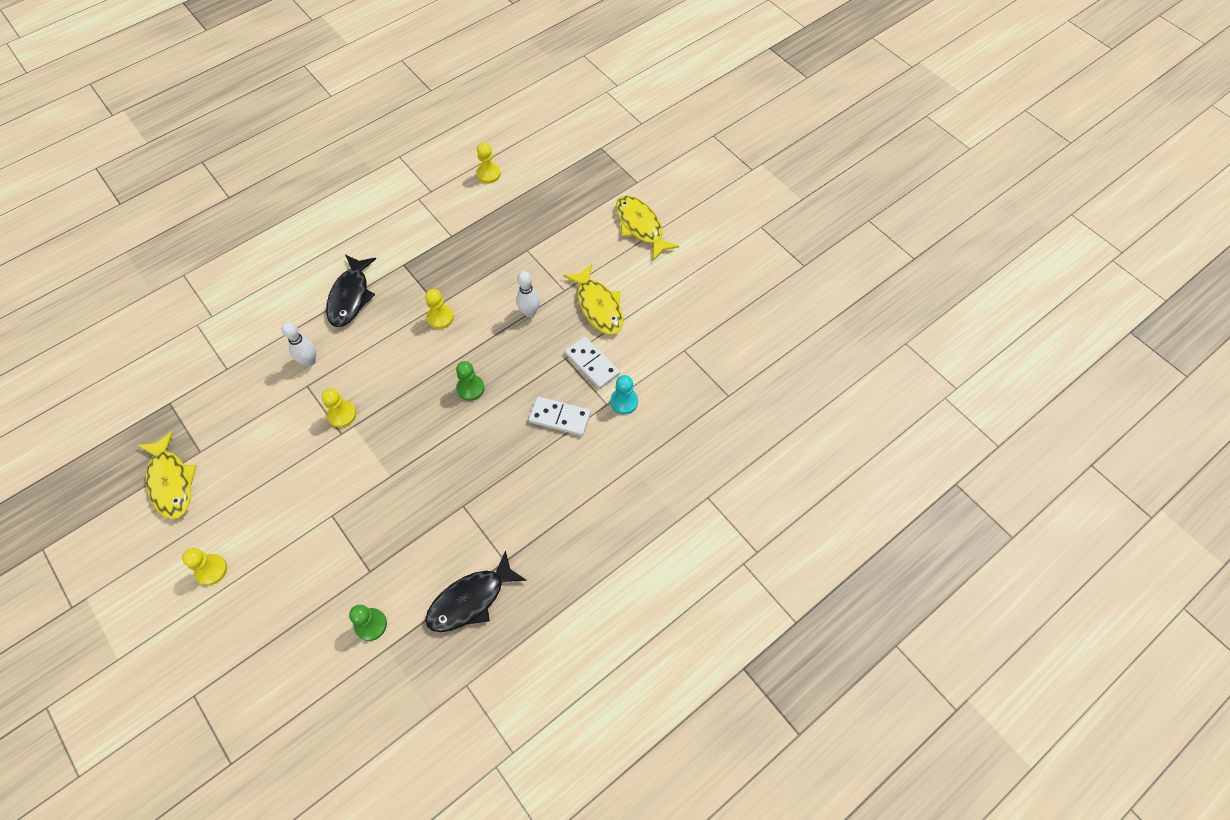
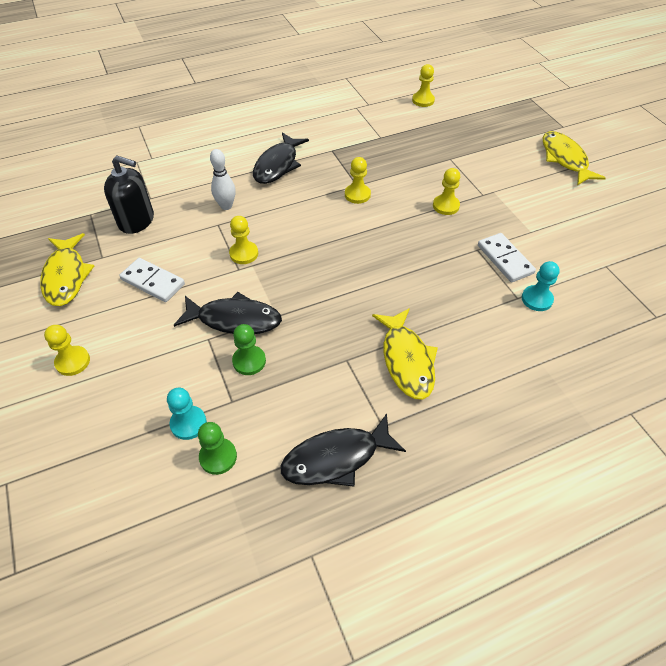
camera: 15 degrees right, 10 degrees down
(221, 400) = (136, 220): none -> black soap dispenser
(336, 601) = (188, 423): none -> turquoise pawn
(351, 489) = (234, 319): none -> black fish
(470, 388) = (375, 256): green pawn -> green pawn (249, 361)
(529, 312) = (446, 206): white bowling pin -> yellow pawn
(559, 417) = (465, 300): white domino -> white domino (153, 282)
(598, 306) = (516, 213): yellow fish -> yellow fish (406, 360)

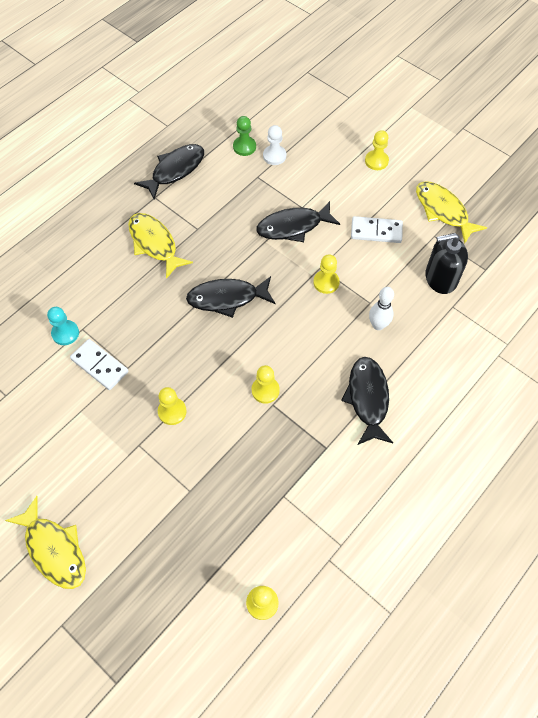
camera: 155 degrees right, 10 degrees up
(188, 423) = (274, 156): turquoise pawn -> white pawn
(249, 361) = (263, 203): green pawn -> none
(351, 274) = (227, 298): none -> black fish

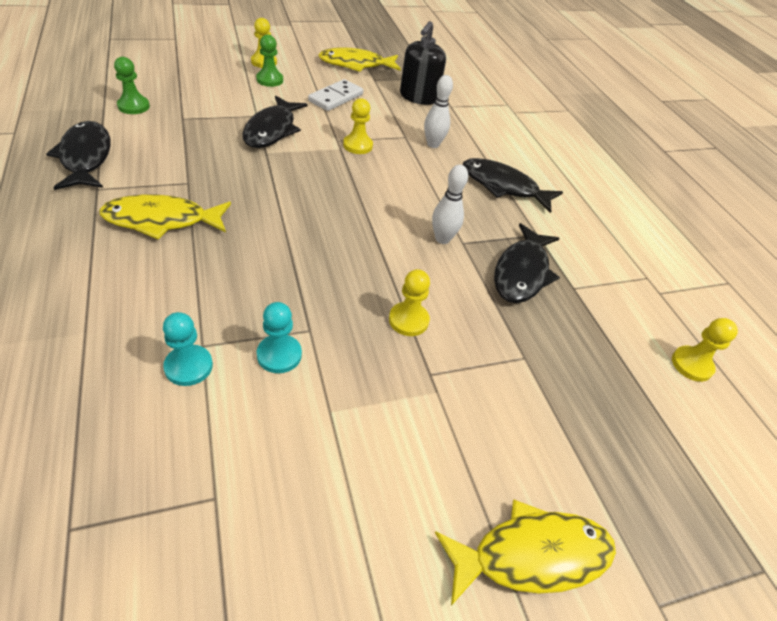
camera: 65 degrees left, 15 degrees down
(100, 365) = (279, 355): white domino -> turquoise pawn
(227, 298) = (304, 208): black fish -> black fish (522, 272)
(265, 390) = (442, 239): yellow pawn -> white bowling pin
(274, 156) = (174, 98): white pawn -> none
(355, 181) = (269, 80): none -> green pawn

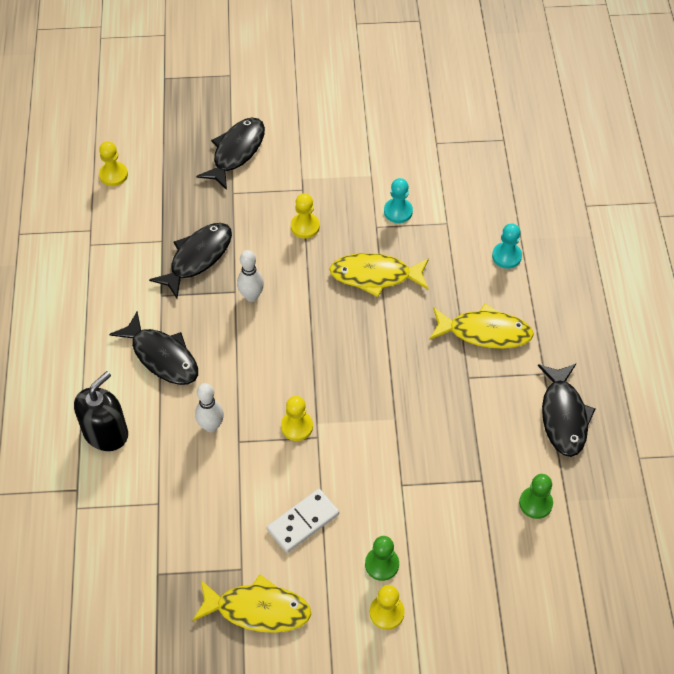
camera: 160 degrees left, 10 degrees up
(188, 366) = (454, 210): turquoise pawn -> turquoise pawn (506, 256)
(272, 130) = (386, 456): black fish -> black fish (236, 152)
(418, 97) = (194, 524): black soap dispenser -> black soap dispenser (106, 433)
(532, 555) = (282, 100): yellow fish -> yellow fish (375, 276)

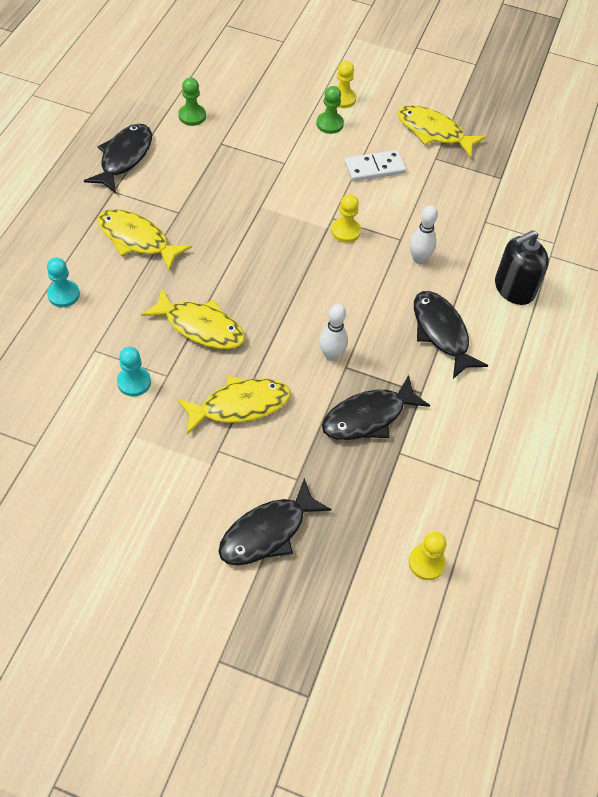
camera: 160 degrees left, 0 degrees up
(305, 226) = (240, 405): yellow pawn -> yellow fish

